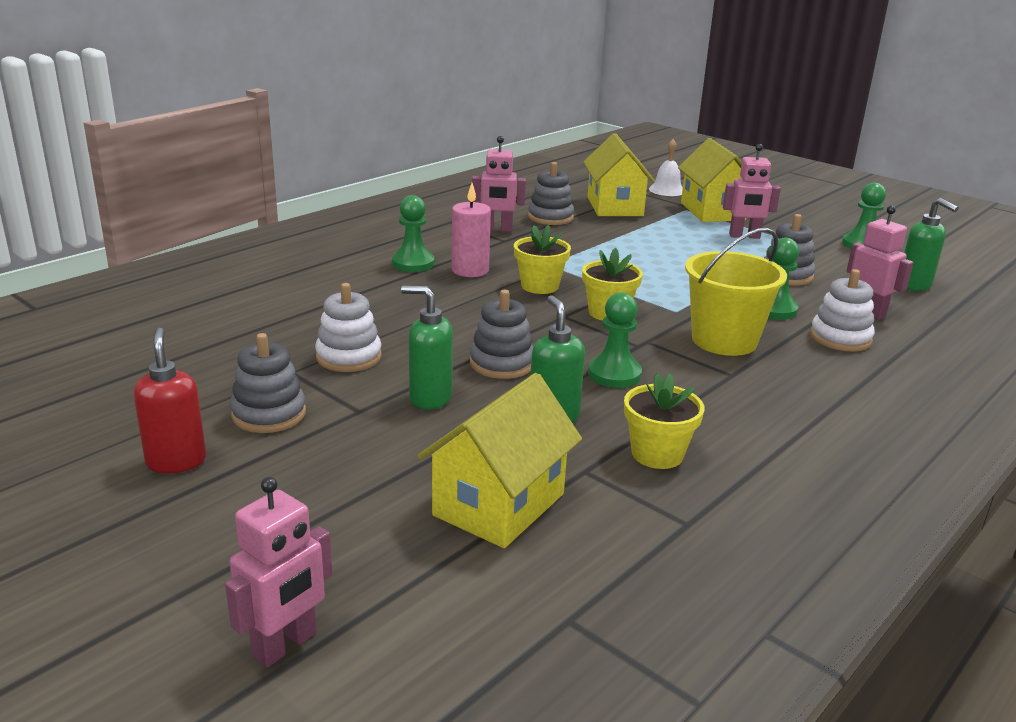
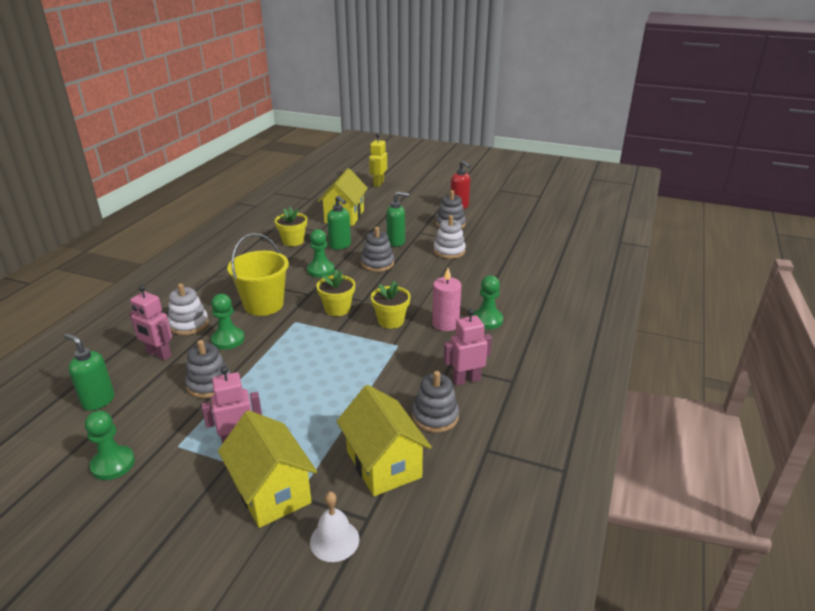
camera: 160 degrees right, 5 degrees up
(285, 645) = (378, 183): pink robot -> yellow robot

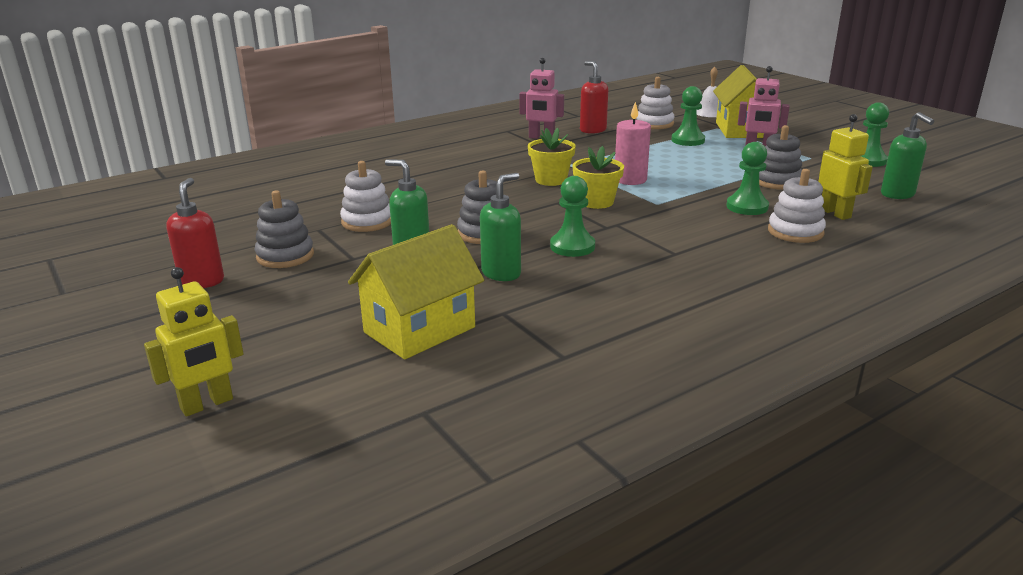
camera: 145 degrees left, 5 degrees down
(158, 354) = (835, 213): pink robot -> yellow robot
(263, 305) = (685, 228): yellow bucket -> none
(293, 241) = (571, 306): yellow flower pot -> none
(340, 246) = (501, 273): green soap dispenser -> green soap dispenser turned 45 degrees clockwise
(383, 464) = (654, 124): yellow house -> white stacking toy
(435, 416) = (592, 130): grey stacking toy -> red soap dispenser
(445, 324) = (500, 166): pink candle -> pink candle (630, 179)
(487, 320) = (457, 159): green pawn -> green pawn (688, 140)

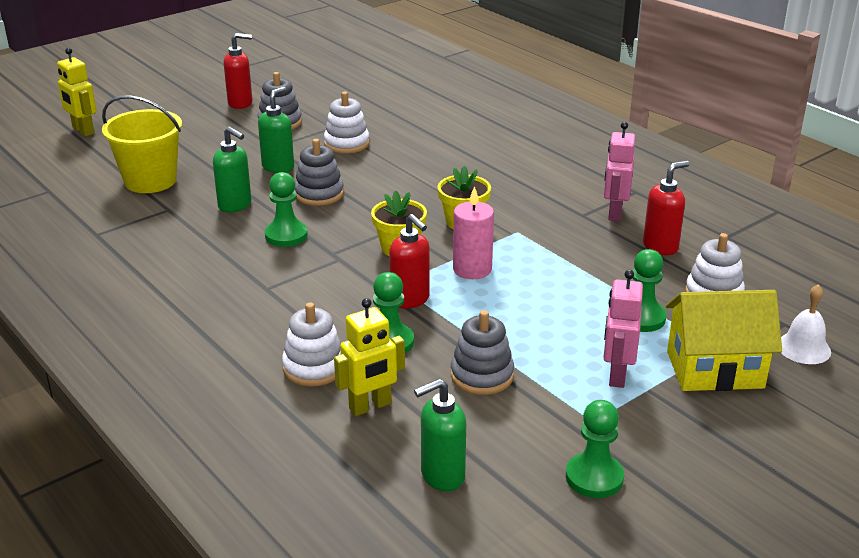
camera: 85 degrees right, 5 degrees up
(419, 330) = (150, 181): yellow house -> yellow bucket
(682, 199) = (410, 300): none -> red soap dispenser

